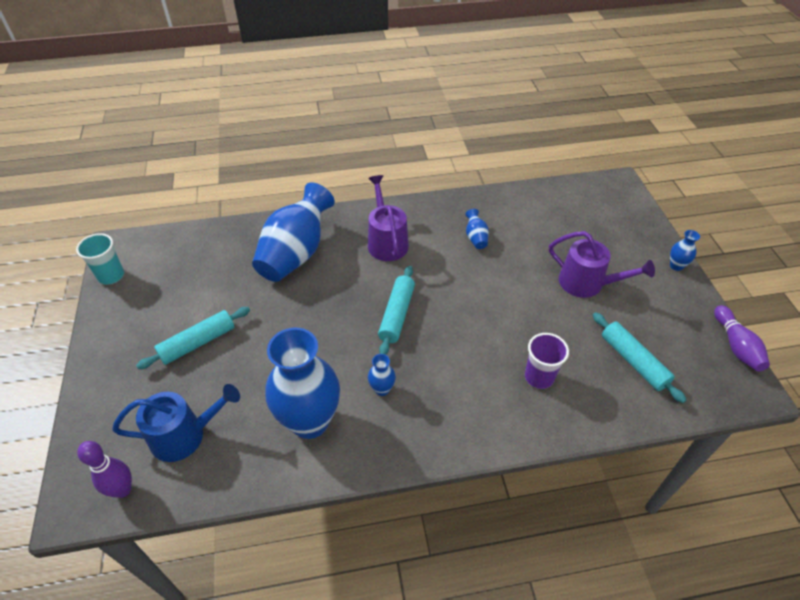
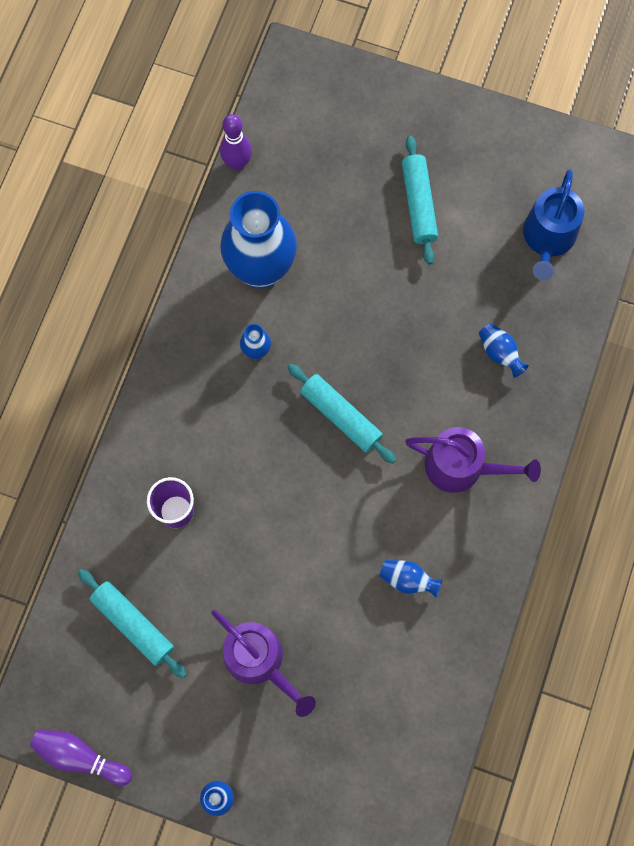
camera: 120 degrees right, 25 degrees up
(111, 276) = (571, 147): turquoise cup -> none
(123, 490) = (285, 98): purple bowling pin -> purple bowling pin (237, 163)
(184, 435) = (312, 159): blue watering can -> blue watering can (548, 238)
(296, 253) = (499, 353): blue vase -> blue vase, size x0.41
(586, 283) = (259, 660): purple watering can -> purple watering can turned 105 degrees counterclockwise
(633, 361) = (133, 624): turquoise rolling pin -> turquoise rolling pin turned 45 degrees clockwise

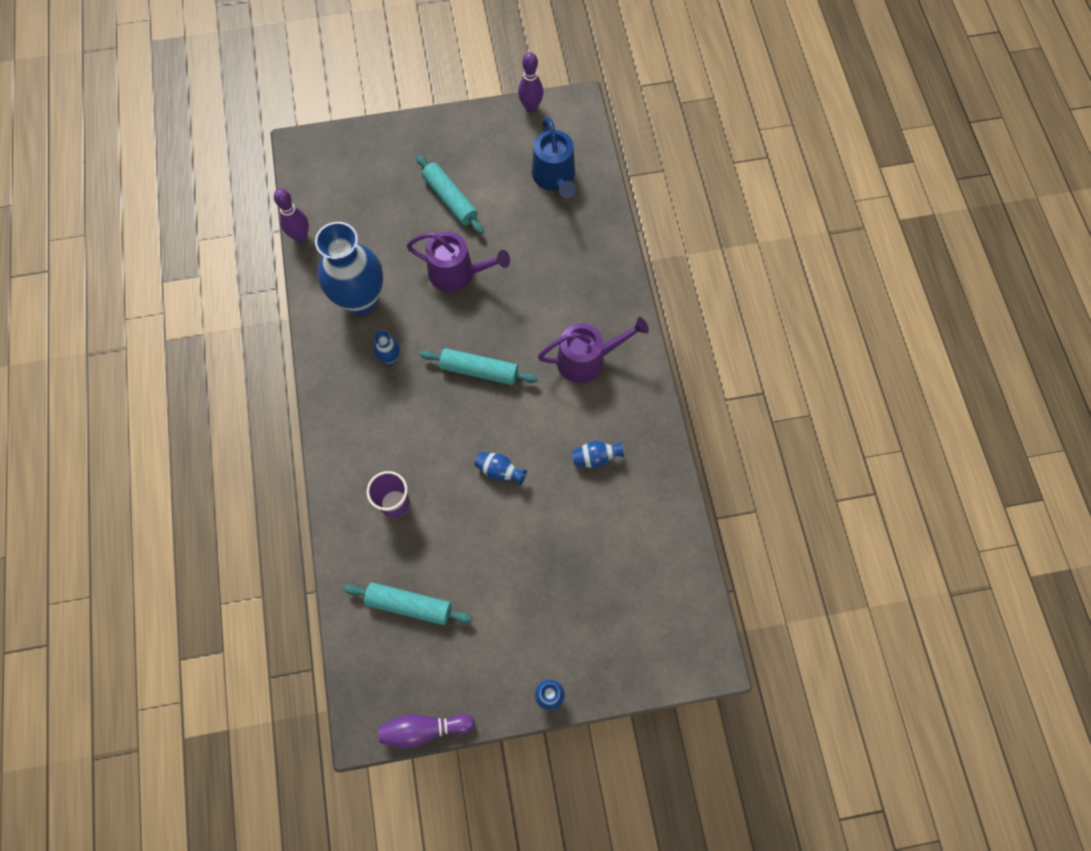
camera: 30 degrees left, 5 degrees down
(259, 660) = (521, 577): purple watering can -> purple watering can (457, 273)
(499, 353) = (567, 269): blue vase -> blue vase (499, 471)
(569, 140) = (531, 107): none -> purple bowling pin

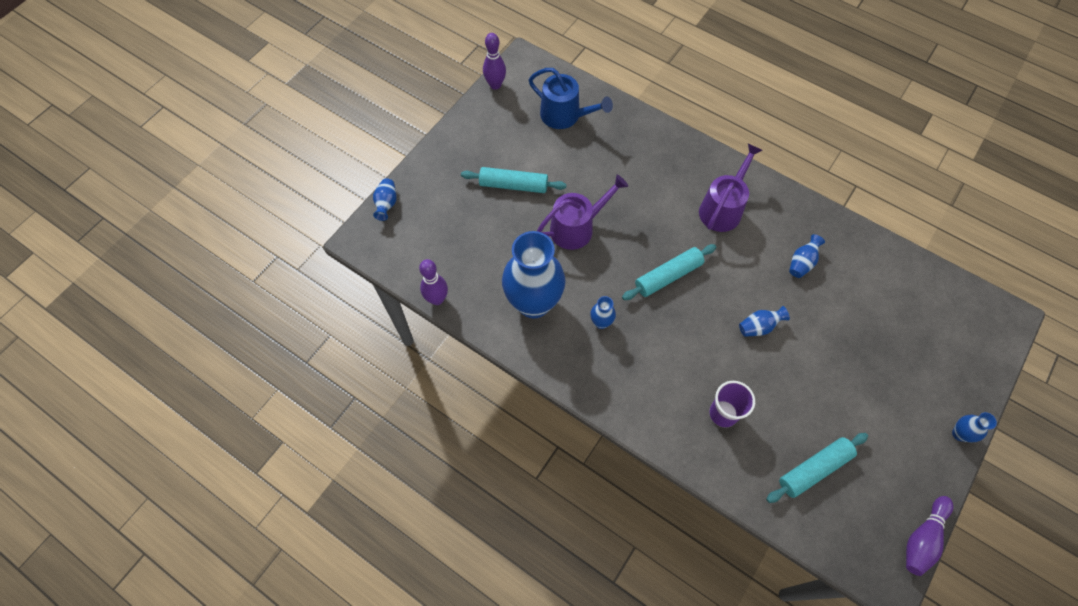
camera: 45 degrees left, 5 degrees down
(346, 135) = (386, 204): none -> blue vase

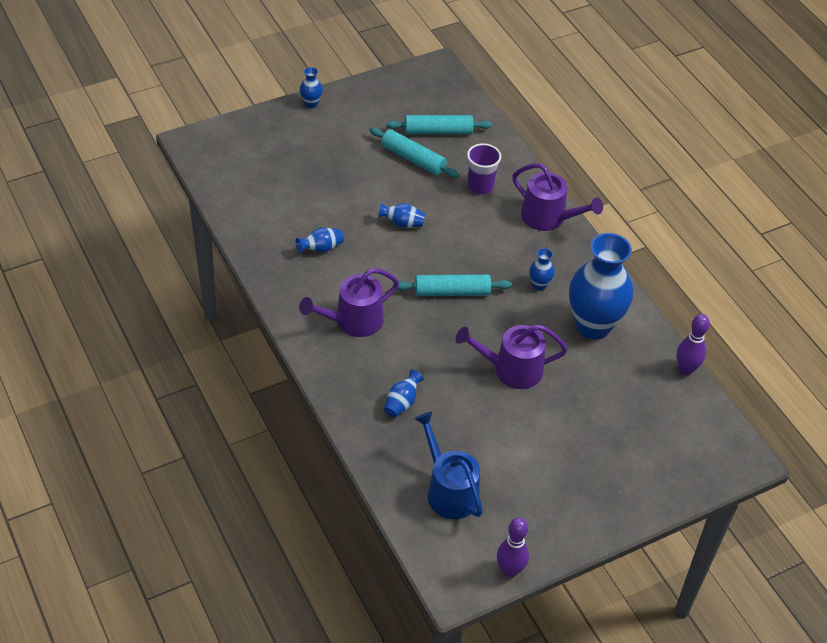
camera: 155 degrees left, 15 degrees down
(386, 204) = (704, 484): blue vase -> blue vase (402, 402)
(513, 185) = (553, 440): turquoise rolling pin -> turquoise rolling pin (413, 159)
(637, 409) = (548, 218): none -> purple watering can
(922, 538) = (396, 73): purple bowling pin -> none

